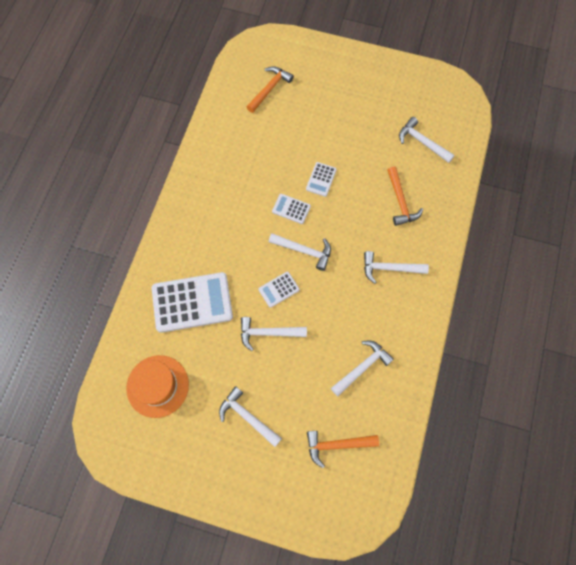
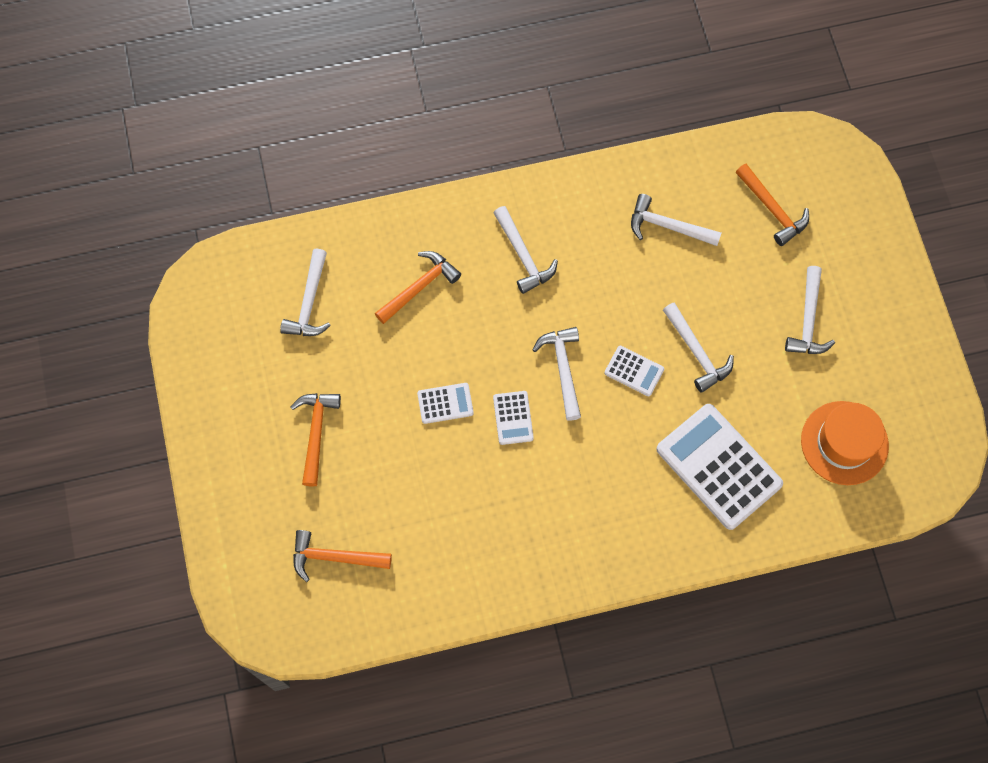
camera: 120 degrees left, 0 degrees up
(342, 111) = (316, 433): none -> orange hammer

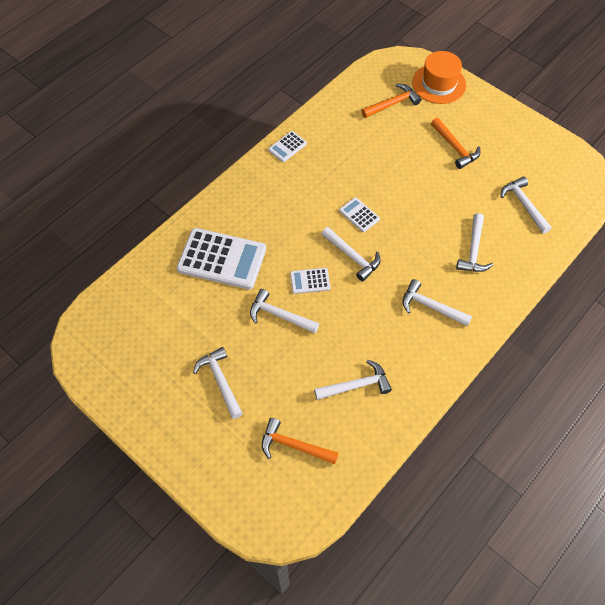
camera: 145 degrees right, 10 degrees down
(419, 287) = (473, 250): orange hammer -> white hammer
(445, 403) = (402, 200): white calculator -> white calculator (287, 147)
(844, 443) = (152, 317): orange hat -> orange hat (439, 84)

